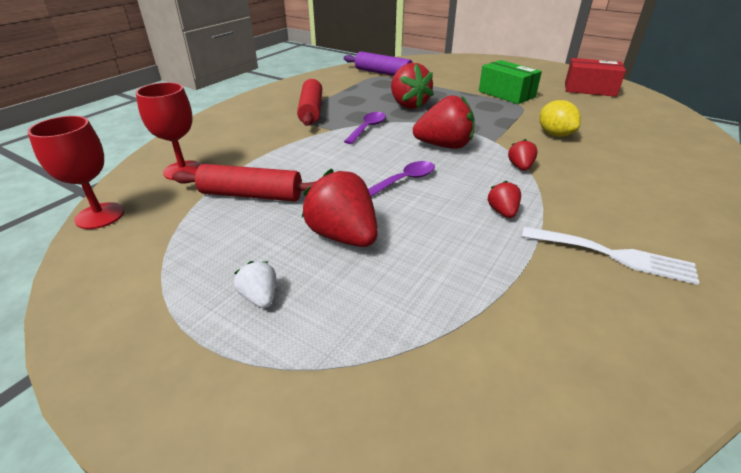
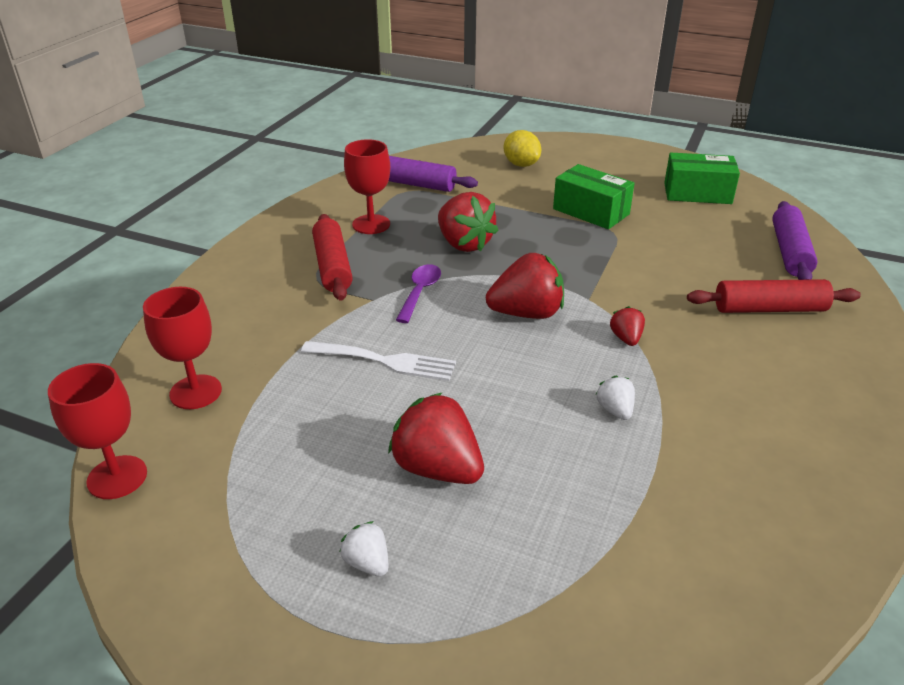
camera: 10 degrees left, 0 degrees up
(251, 195) = (303, 421): red rolling pin -> red rolling pin (769, 309)
(346, 91) = (371, 224): none -> red goblet
(405, 180) = (490, 375): purple spoon -> none
(502, 212) = (615, 410): red strawberry -> white strawberry
(555, 135) = (661, 280): yellow lemon -> yellow lemon (521, 164)
(589, 89) = (697, 193): red box -> green box
(613, 255) = (742, 455): white fork -> white fork (385, 361)
(663, 126) = (790, 252): none -> purple rolling pin

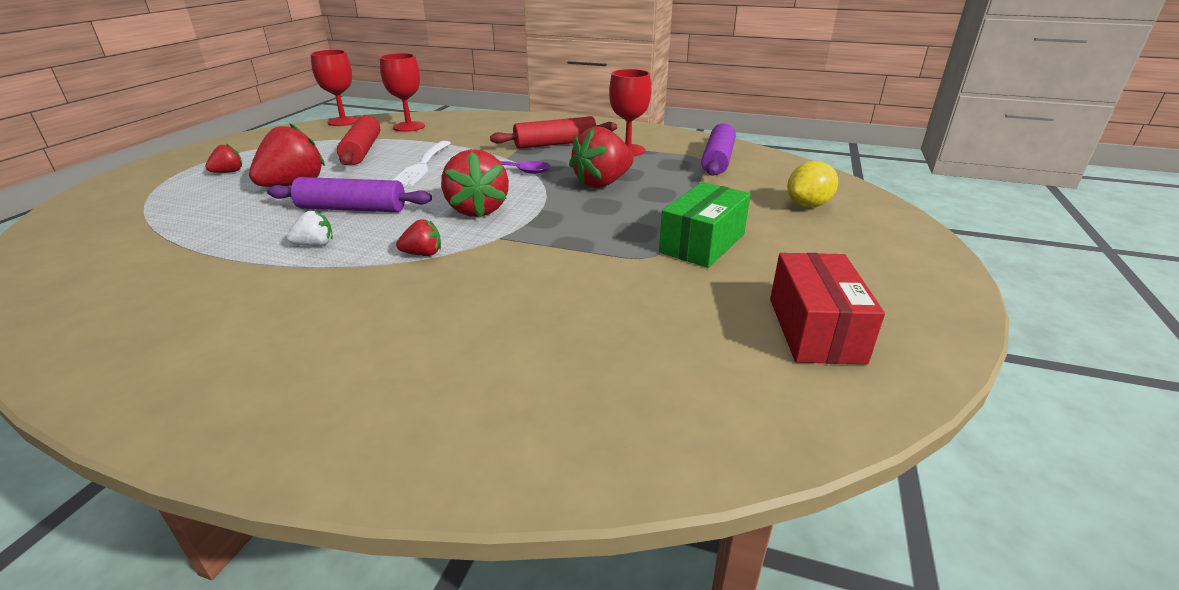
camera: 85 degrees right, 5 degrees down
(367, 562) = (228, 172): white strawberry -> red strawberry
(697, 193) = (815, 329): green box -> red box
(769, 309) = (462, 358): red rolling pin -> red rolling pin (362, 151)
(790, 252) = (637, 407): purple rolling pin -> purple rolling pin (352, 209)

